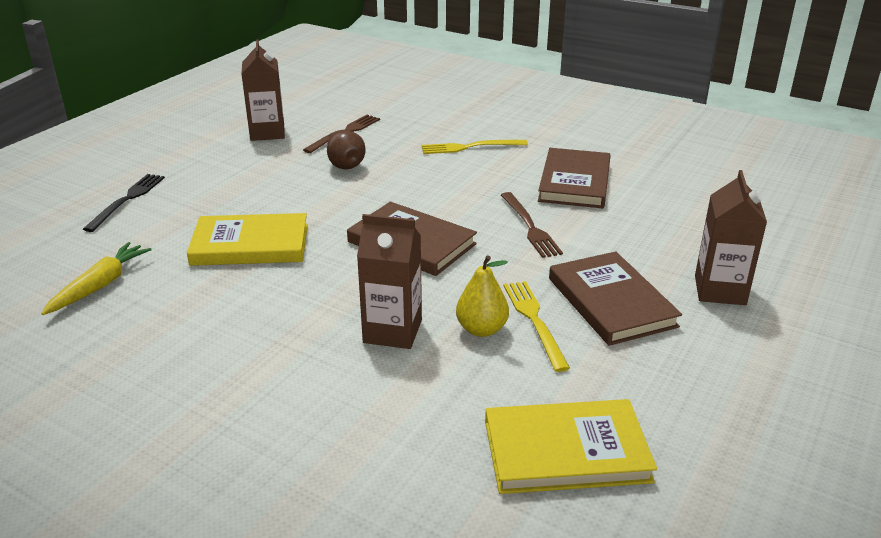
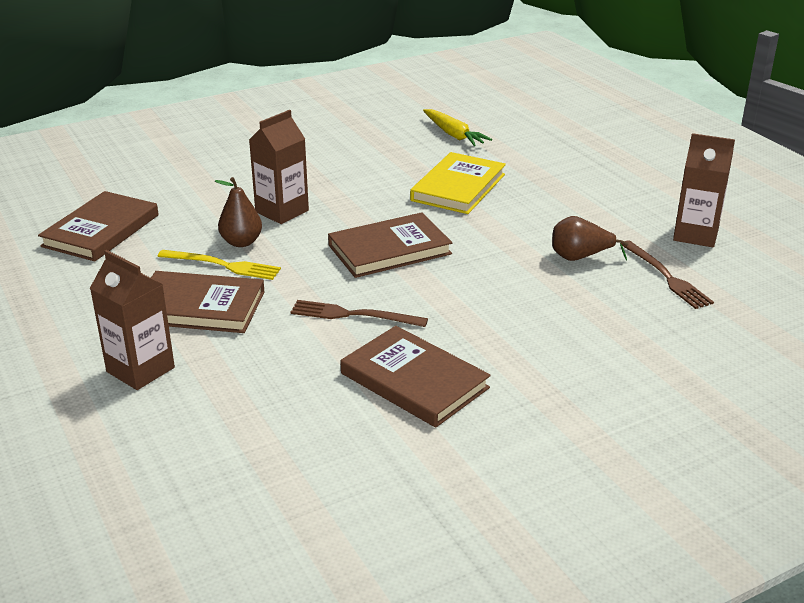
camera: 120 degrees right, 0 degrees up
(127, 200) = (583, 155): black fork -> none
(470, 147) = (566, 344): yellow fork -> none
(481, 329) = (241, 242): yellow pear -> brown pear
(566, 451) = (101, 230): yellow book -> brown book

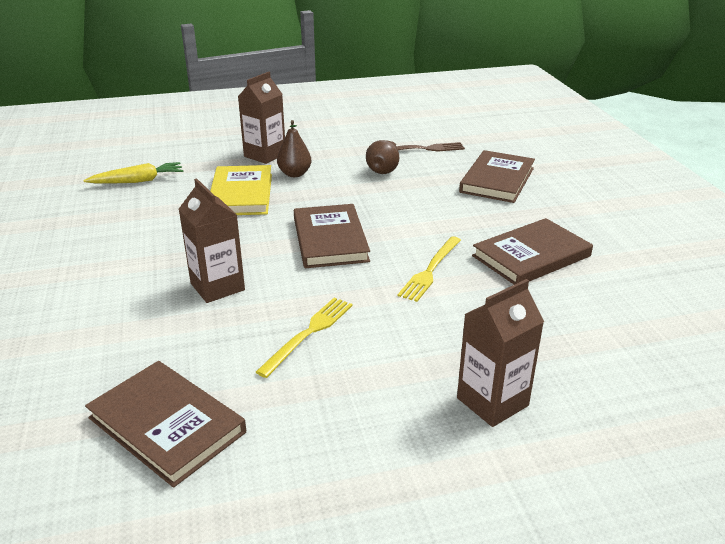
camera: 75 degrees left, 0 degrees up
(199, 307) = (386, 355): brown book -> brown book (497, 180)
(241, 242) = (267, 317): brown pear -> brown pear (294, 174)
(353, 315) = (430, 270): brown fork -> yellow fork
(458, 187) = (241, 194): yellow book -> yellow book turned 45 degrees clockwise
(695, 235) = (374, 130): brown carton -> brown carton (265, 155)

